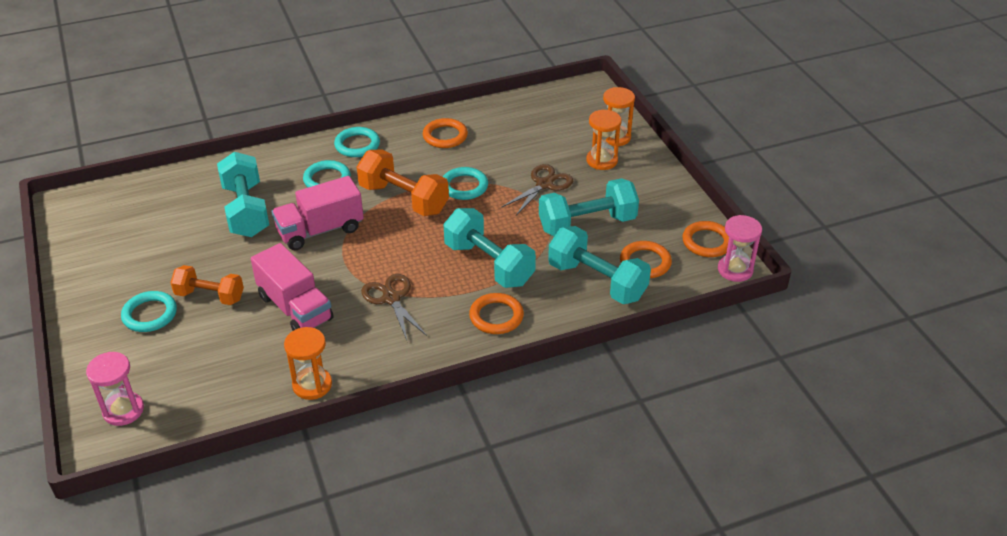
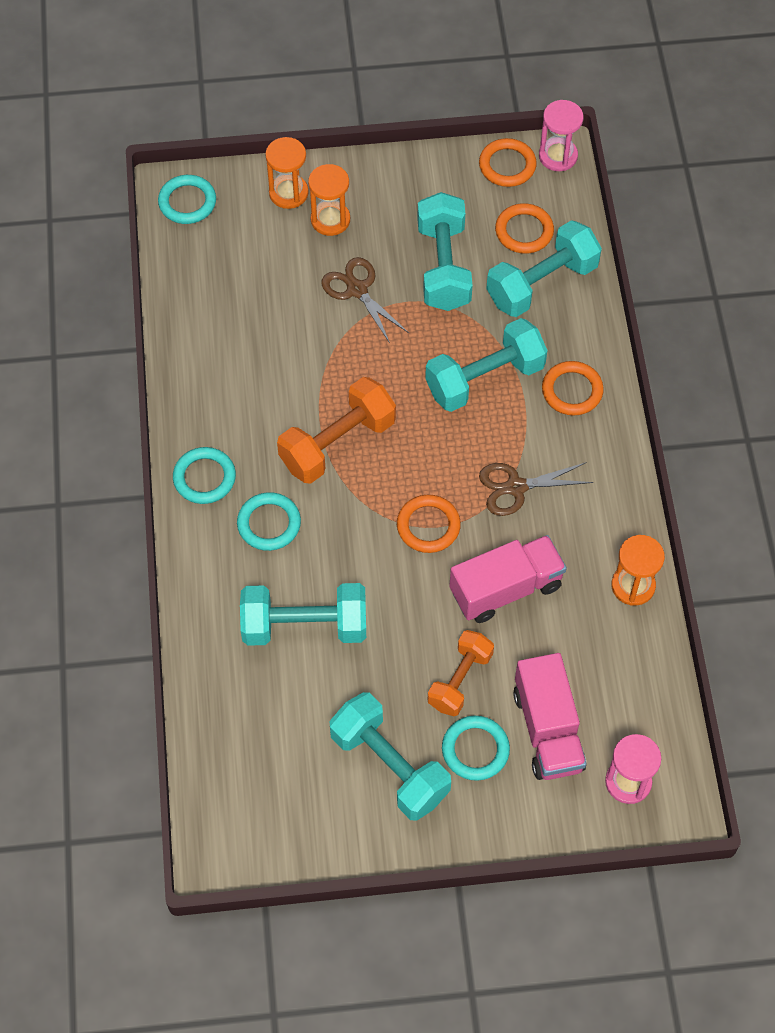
camera: 75 degrees left, 20 degrees up
(134, 271) = (389, 766): none -> turquoise dumbbell
(320, 230) = (371, 545): pink truck -> pink truck (548, 730)
(445, 136) = (221, 373): orange ring -> orange ring (428, 526)
(464, 186) = (333, 373): turquoise ring -> turquoise ring (187, 202)

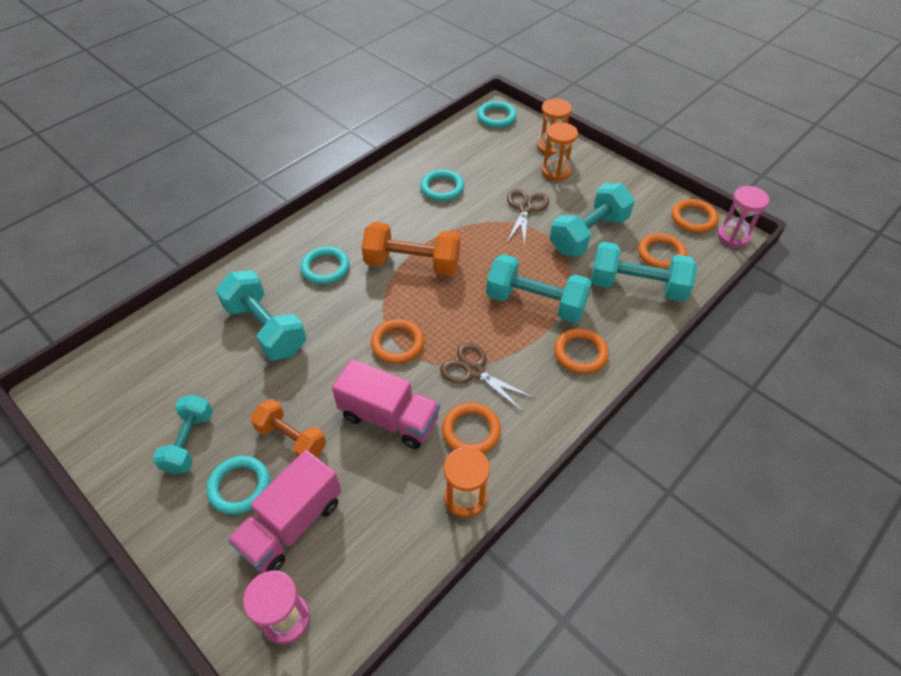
camera: 50 degrees right, 10 degrees down
(204, 478) = (330, 223): turquoise ring -> turquoise ring (442, 188)
(389, 766) = (189, 442): turquoise dumbbell -> turquoise dumbbell, size x0.66
(460, 680) = (291, 439): orange dumbbell -> orange dumbbell turned 45 degrees clockwise
(575, 535) = (471, 431): none -> orange ring

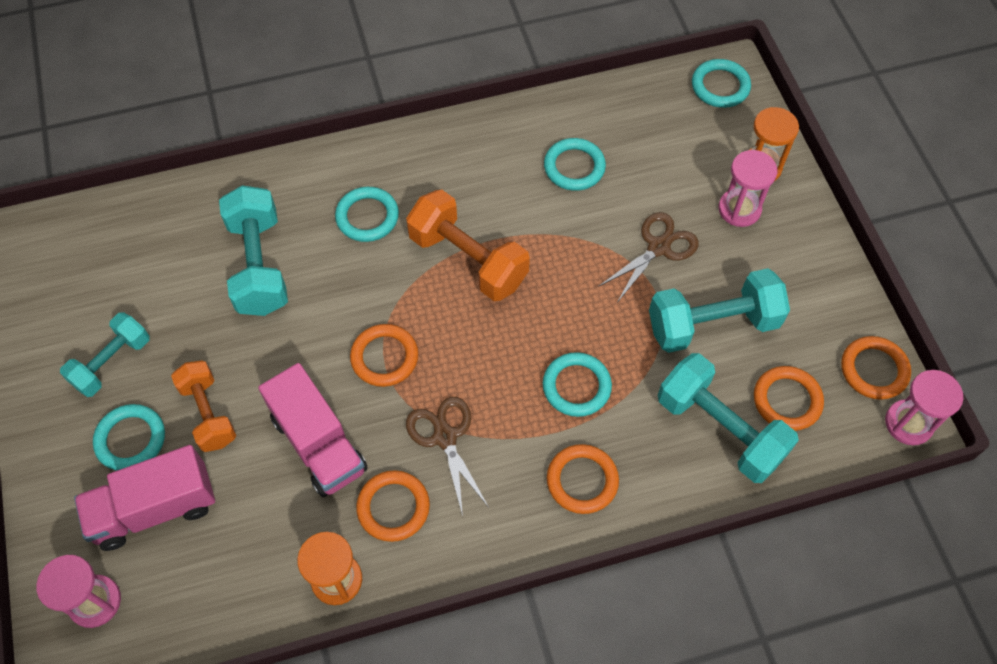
camera: 30 degrees right, 10 degrees up
(535, 303) = (576, 386): turquoise dumbbell -> turquoise ring
(556, 171) = (739, 209): orange hourglass -> pink hourglass

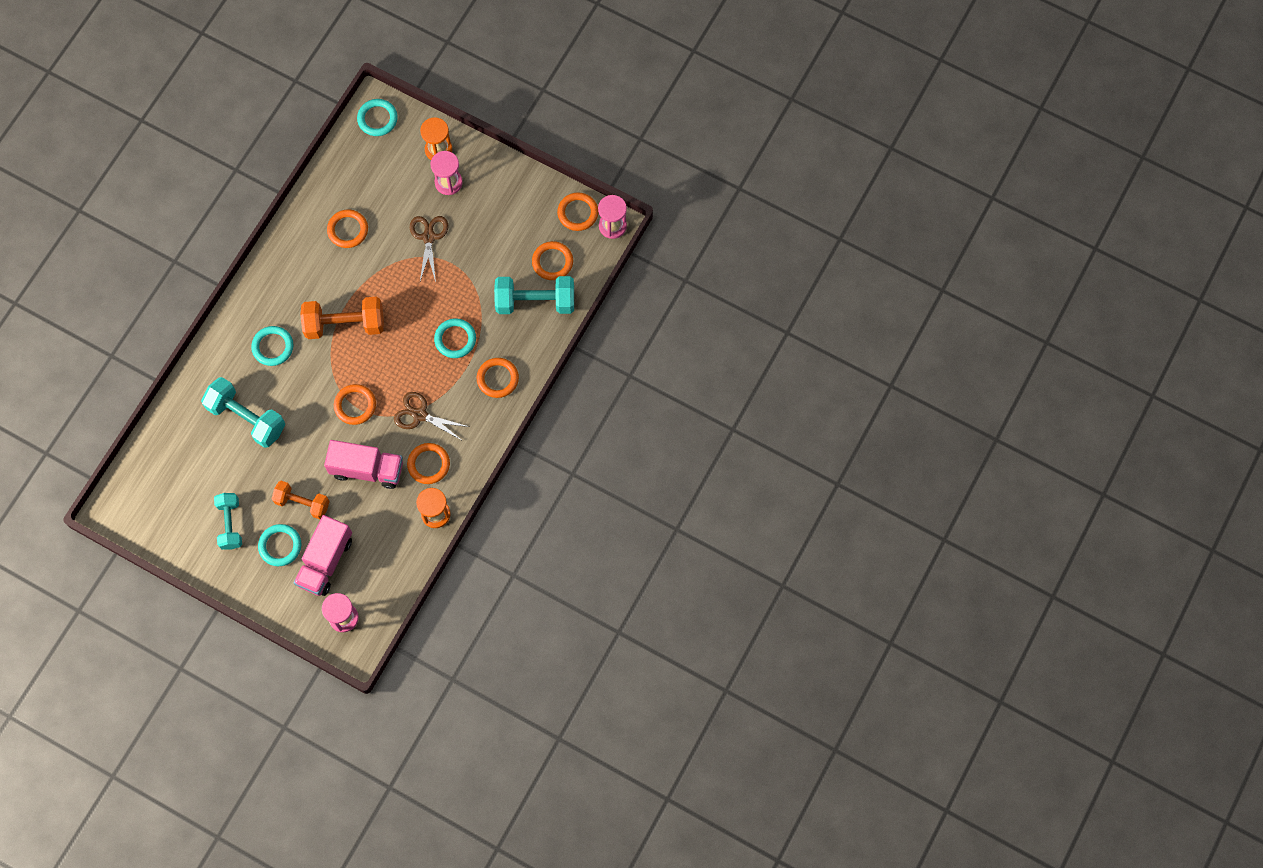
camera: 45 degrees left, 10 degrees up
(574, 167) = (348, 230): turquoise ring -> orange ring
(712, 324) = (488, 254): turquoise dumbbell -> none

